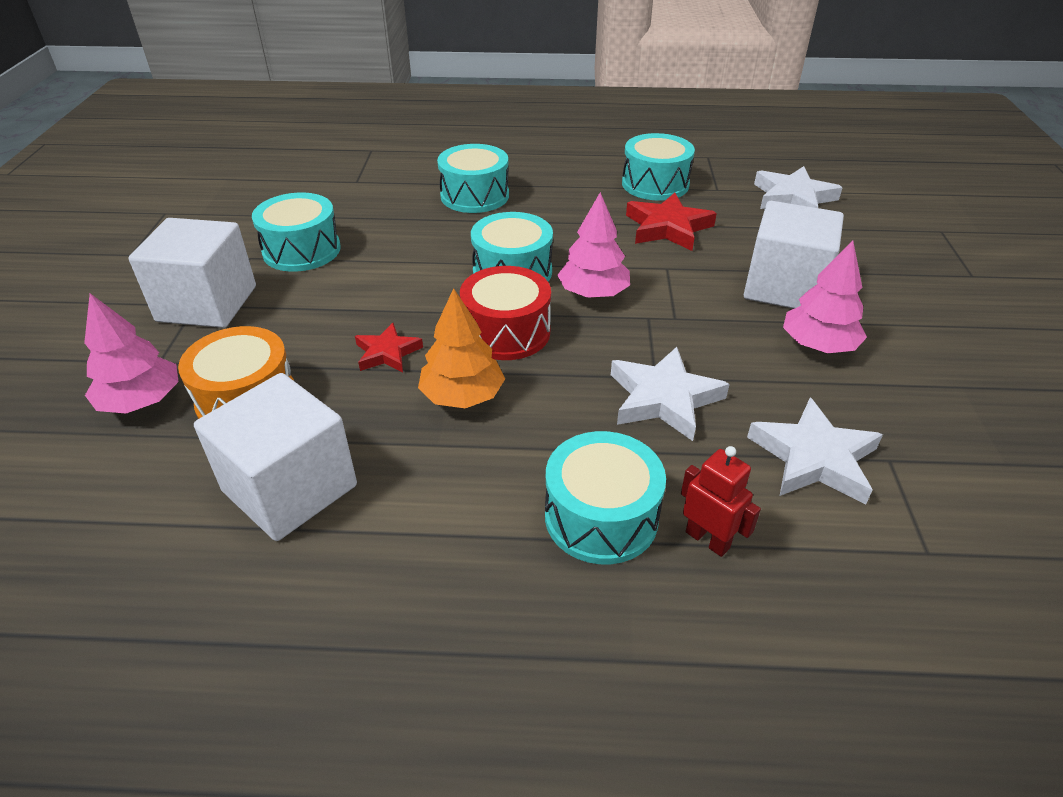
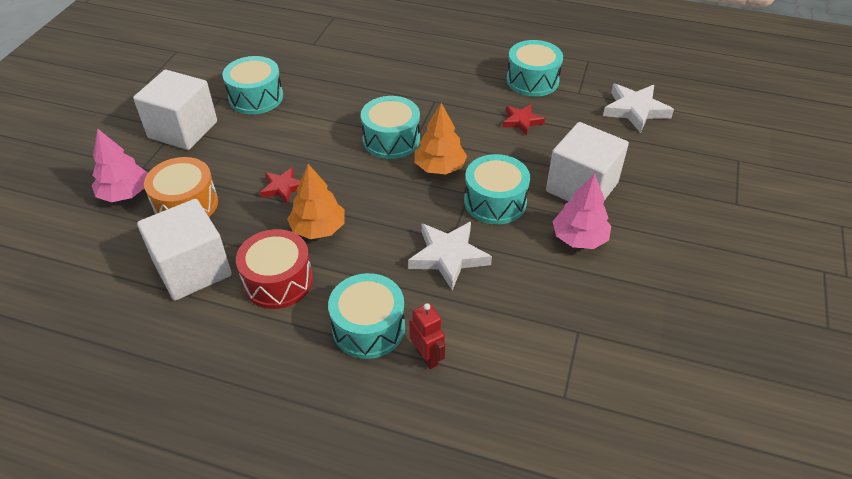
camera: 15 degrees right, 5 degrees up
(474, 196) = (392, 70): turquoise drum -> turquoise drum (495, 201)
(506, 332) = (366, 187): red drum -> red drum (278, 281)
(593, 293) = (440, 167): pink tree -> orange tree
(668, 228) = (522, 121): red star -> red star, size x0.62
(814, 458) = (527, 319): white star -> none

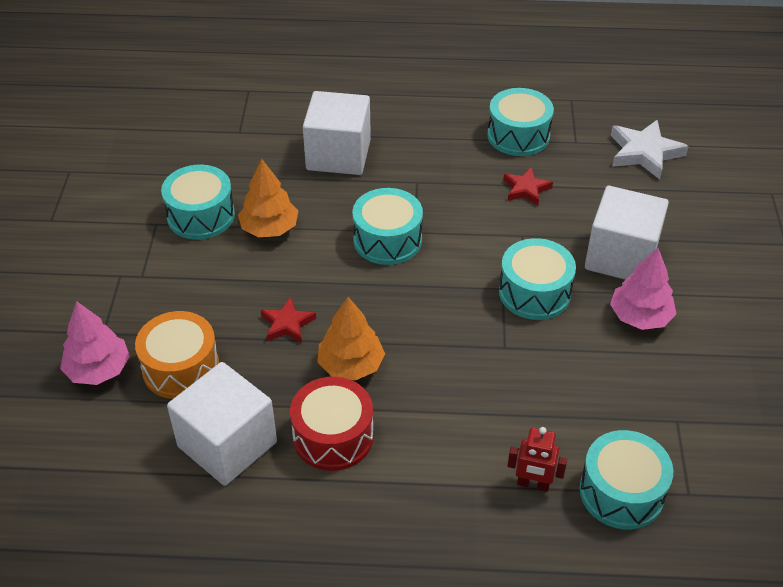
camera: 15 degrees left, 0 degrees up
(183, 130) = (130, 274): white cube -> white cube (338, 155)
(368, 327) = (457, 467): turquoise drum -> turquoise drum (621, 492)
(427, 357) = (533, 484): red robot -> red robot turned 150 degrees clockwise
(440, 167) = (457, 263): orange tree -> orange tree (269, 228)
(448, 256) = (510, 367): white star -> none

